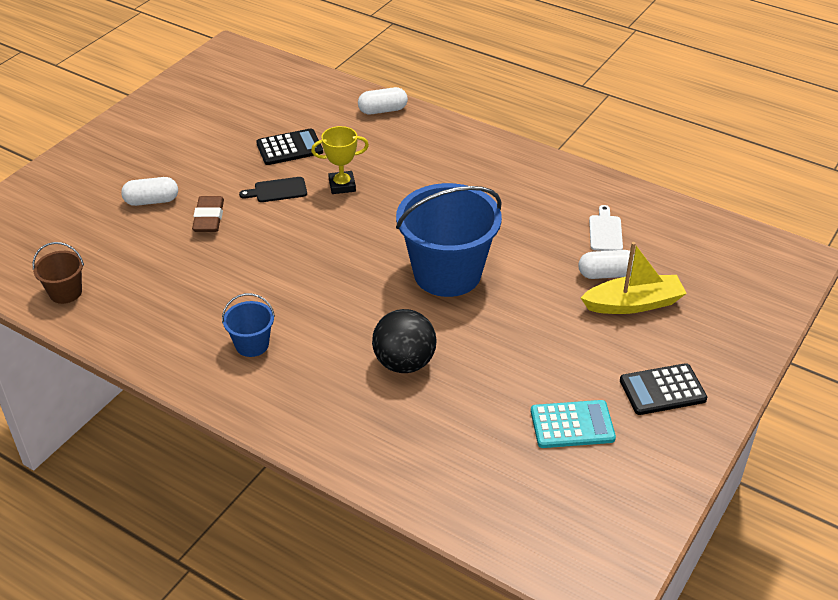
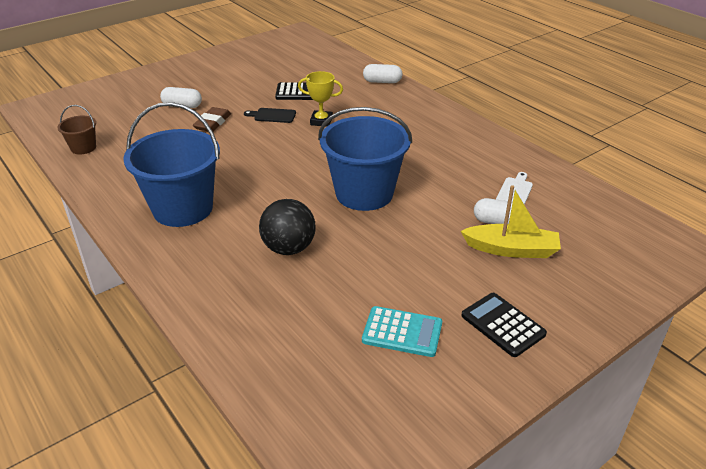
camera: 20 degrees right, 5 degrees down
(252, 344) = (183, 208): blue bucket -> blue bucket, size x2.16
(662, 390) = (503, 325): black calculator -> black calculator turned 45 degrees clockwise

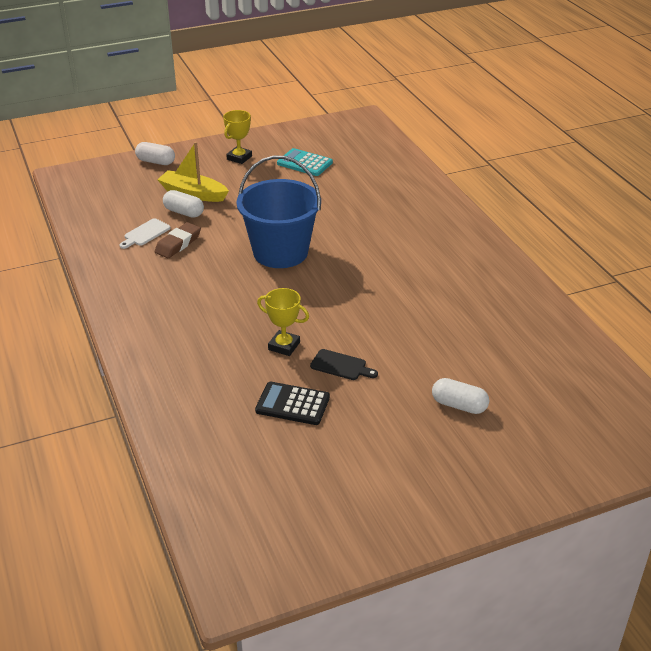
camera: 165 degrees left, 0 degrees up
(83, 148) = (572, 353): brown bucket -> none
(183, 208) = (451, 264): blue bucket -> none
(212, 123) = (418, 366): brown eraser -> brown eraser (178, 244)
(289, 248) = (363, 219): black ball -> none
(382, 82) = (167, 405): white capsule -> white capsule (156, 162)
(503, 325) = (239, 158): black calculator -> yellow trophy

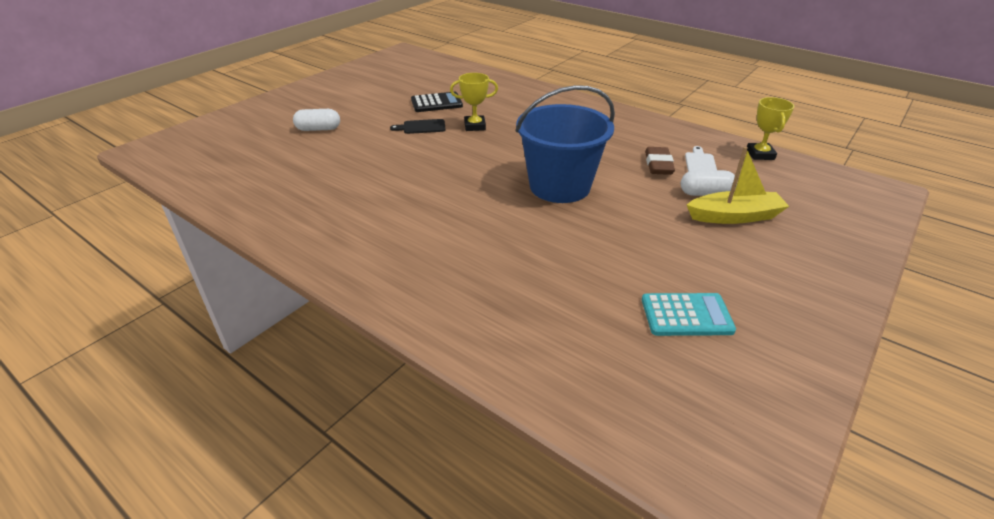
camera: 150 degrees right, 0 degrees up
(156, 162) = (848, 242): white capsule -> none
(239, 158) = (777, 289): yellow trophy -> yellow trophy (760, 154)

